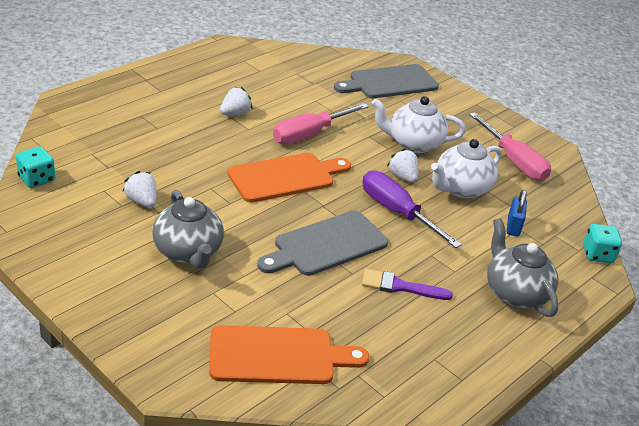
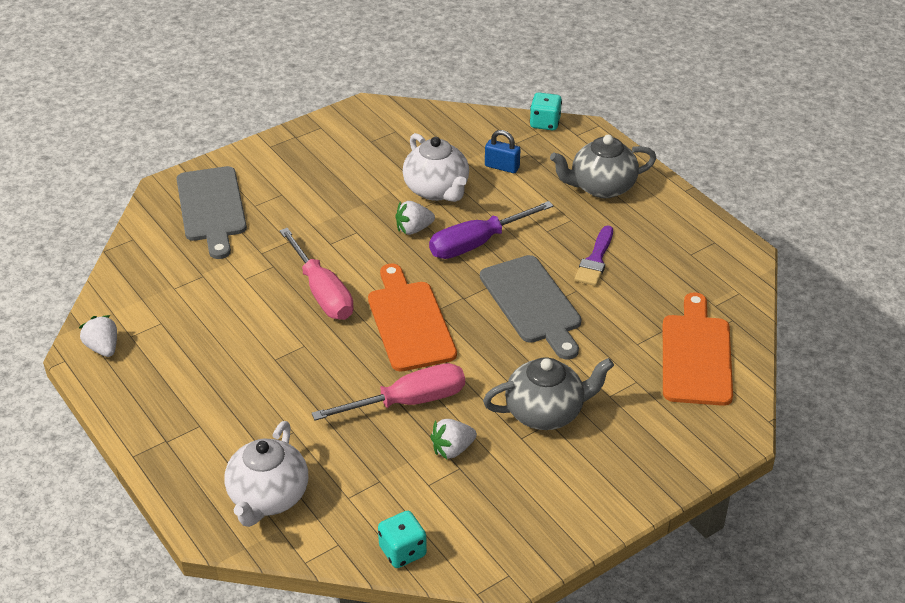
camera: 75 degrees left, 5 degrees up
(235, 113) = (267, 355): white strawberry -> white strawberry (103, 348)
(413, 143) = (349, 210): white teapot -> white teapot (268, 498)
(513, 161) = (388, 142): pink screwdriver -> pink screwdriver (408, 402)

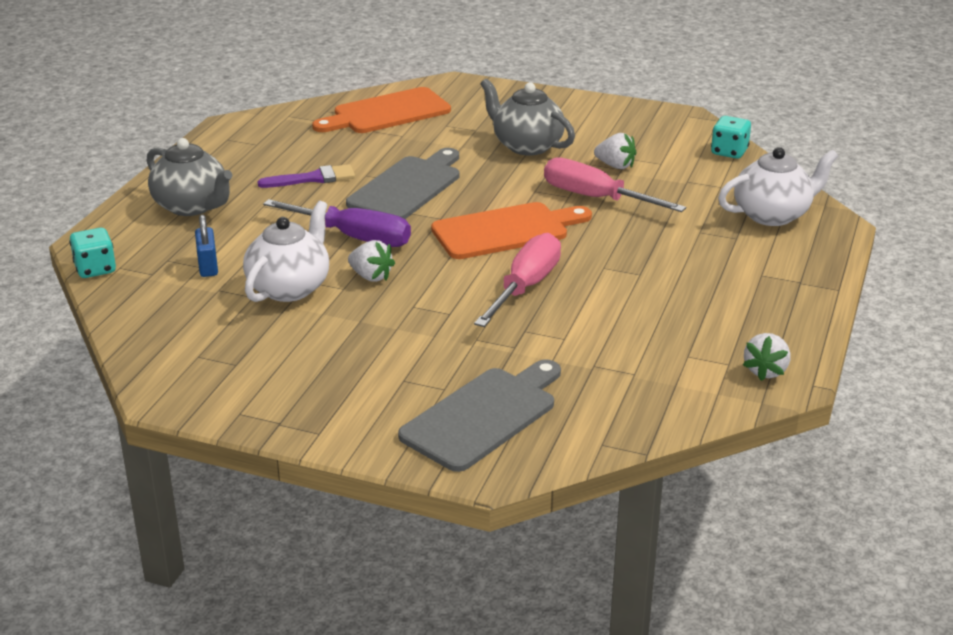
camera: 125 degrees left, 10 degrees down
(409, 322) = (505, 230): orange cutting board -> orange cutting board turned 150 degrees counterclockwise

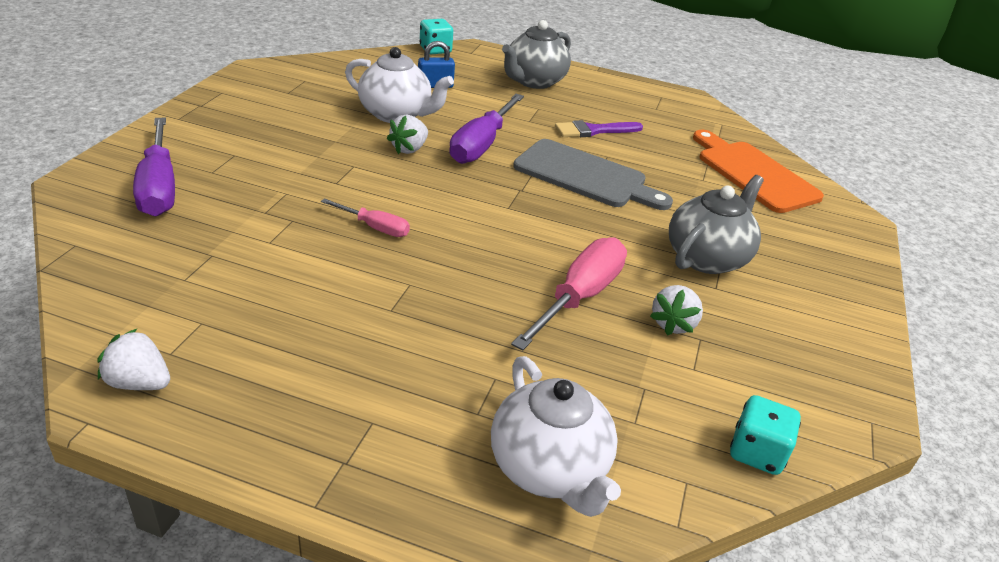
camera: 85 degrees right, 5 degrees up
(313, 178) = (593, 130): purple brush -> purple brush turned 90 degrees clockwise
(483, 416) = (159, 187): grey cutting board -> purple screwdriver
(505, 230) = (495, 225): orange cutting board -> none
(525, 287) = (375, 227): pink screwdriver -> pink screwdriver, size x0.55

